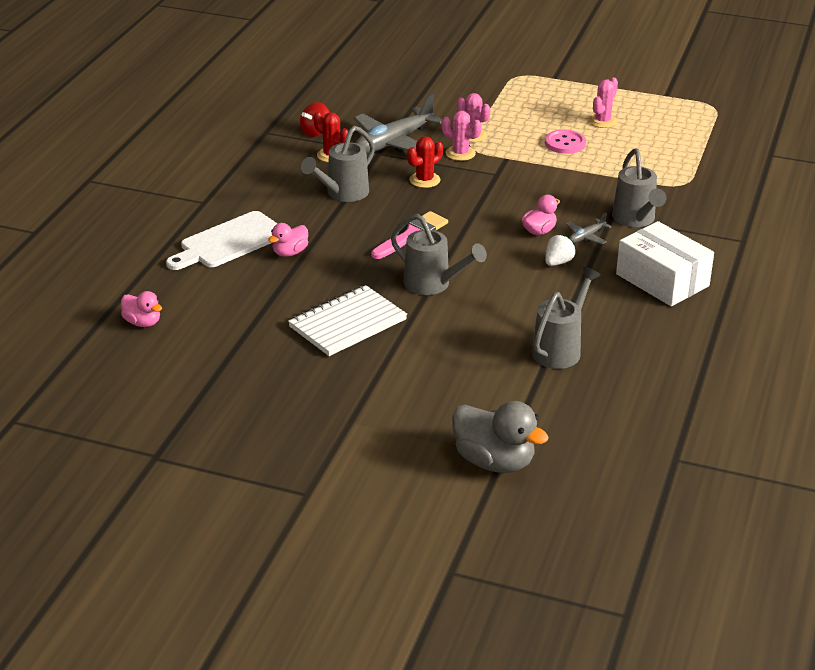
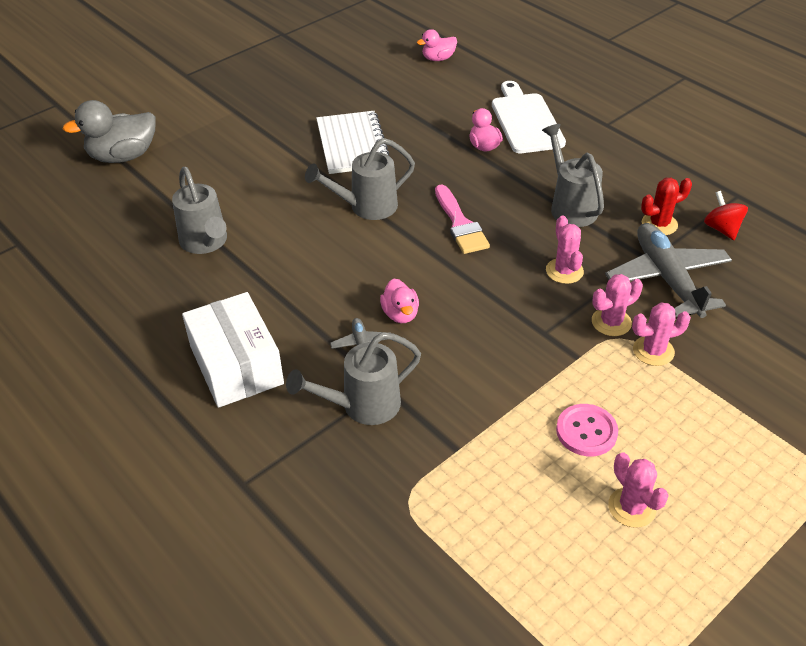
camera: 120 degrees right, 10 degrees up
(424, 180) = (564, 271): red cactus -> pink cactus
(558, 262) = (333, 302): white strawberry -> none
(635, 219) = (363, 406): grey watering can -> grey watering can turned 45 degrees counterclockwise
(662, 280) = (236, 365): white box -> white box turned 75 degrees clockwise

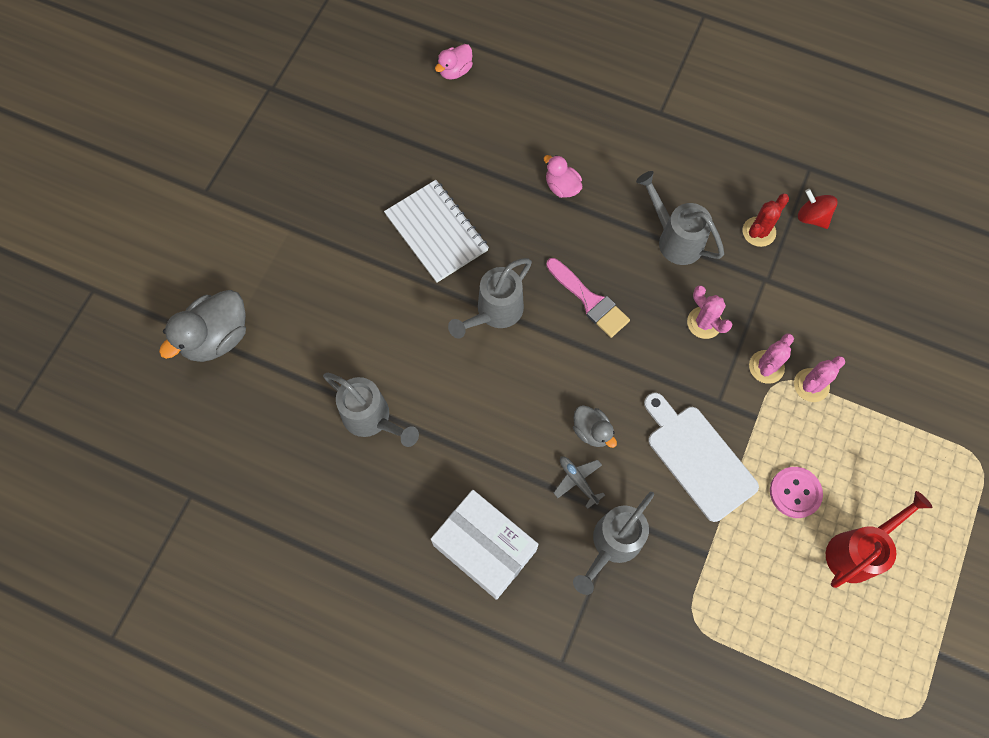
camera: 25 degrees left, 25 degrees up
(400, 314) = (592, 431): pink duck -> grey duck
(526, 121) = (584, 135): white cutting board -> white cutting board (698, 458)
(632, 507) = (856, 551): pink cactus -> red watering can
(667, 278) = (790, 296): grey plane -> none

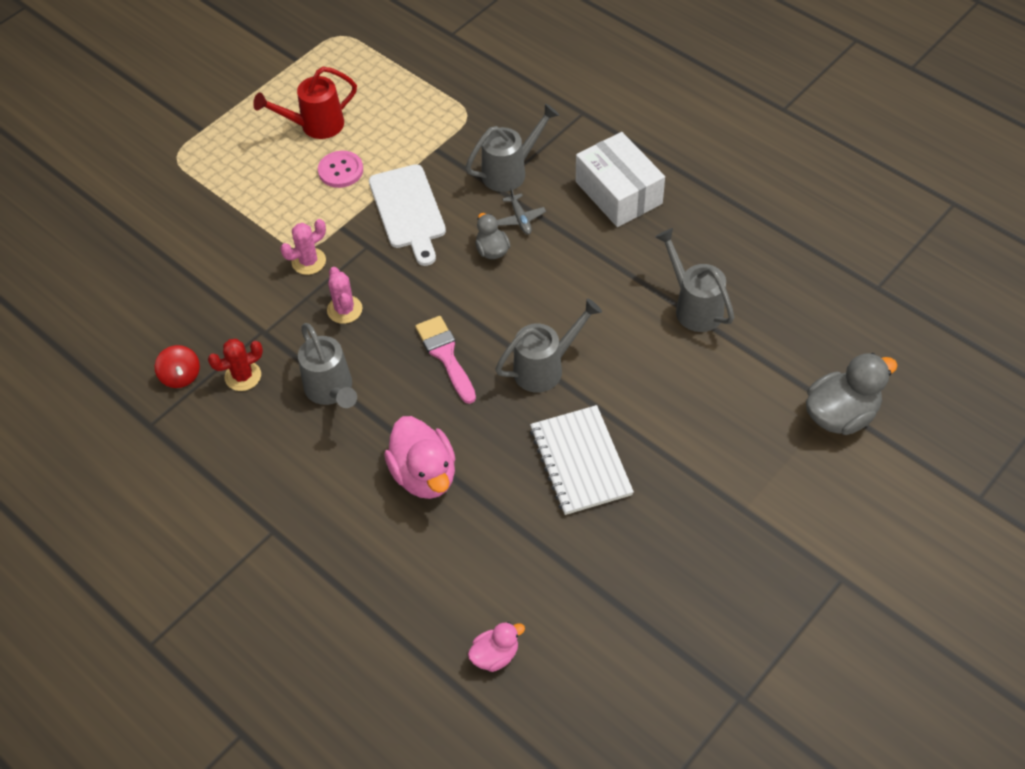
camera: 160 degrees left, 15 degrees down
(562, 187) = (424, 475): pink duck -> pink duck, size x1.79
(811, 385) = (278, 239): pink cactus -> none

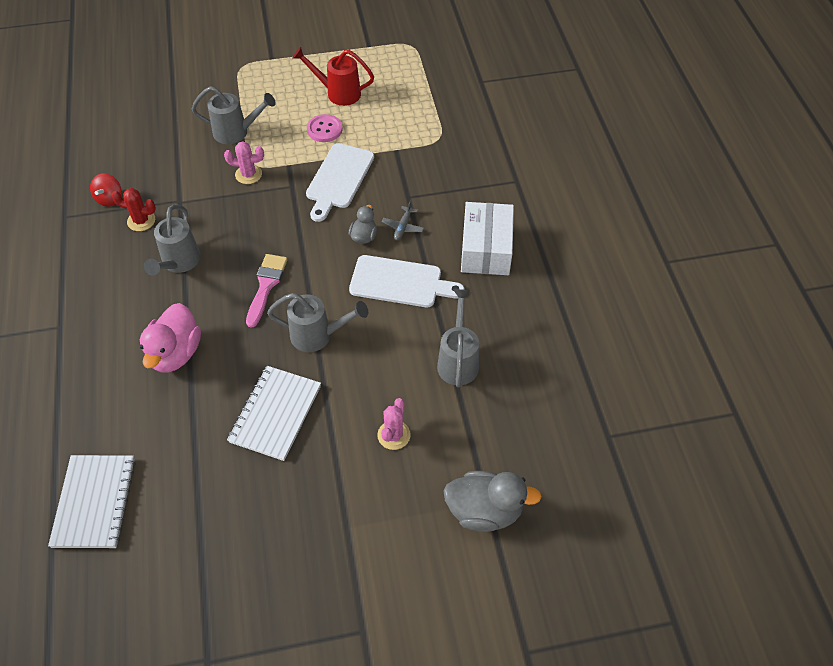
camera: 35 degrees right, 0 degrees up
(344, 309) = (238, 217): pink cactus -> pink cactus (394, 435)
(495, 655) = (95, 502): pink duck -> white notebook
(509, 172) = (427, 192): grey watering can -> grey watering can (236, 132)
(571, 271) = (400, 282): none -> white cutting board

